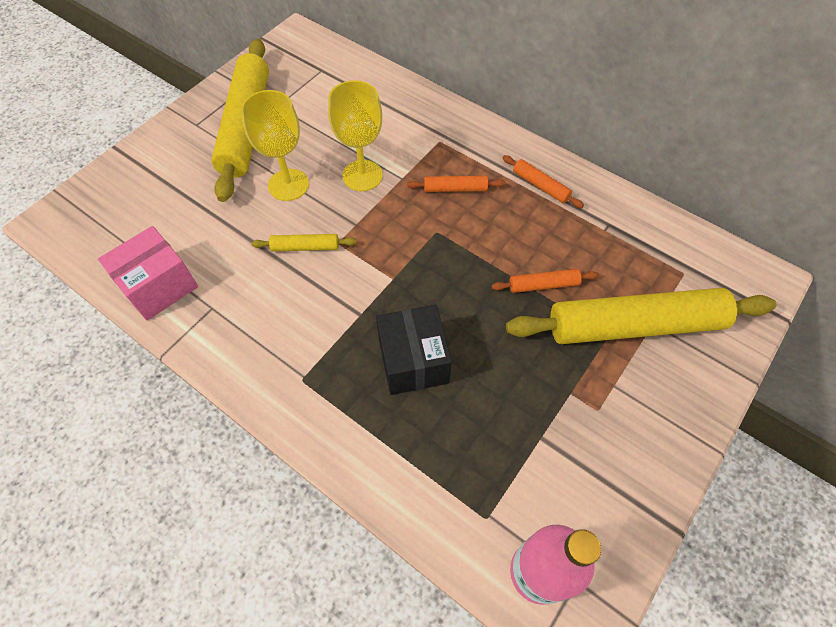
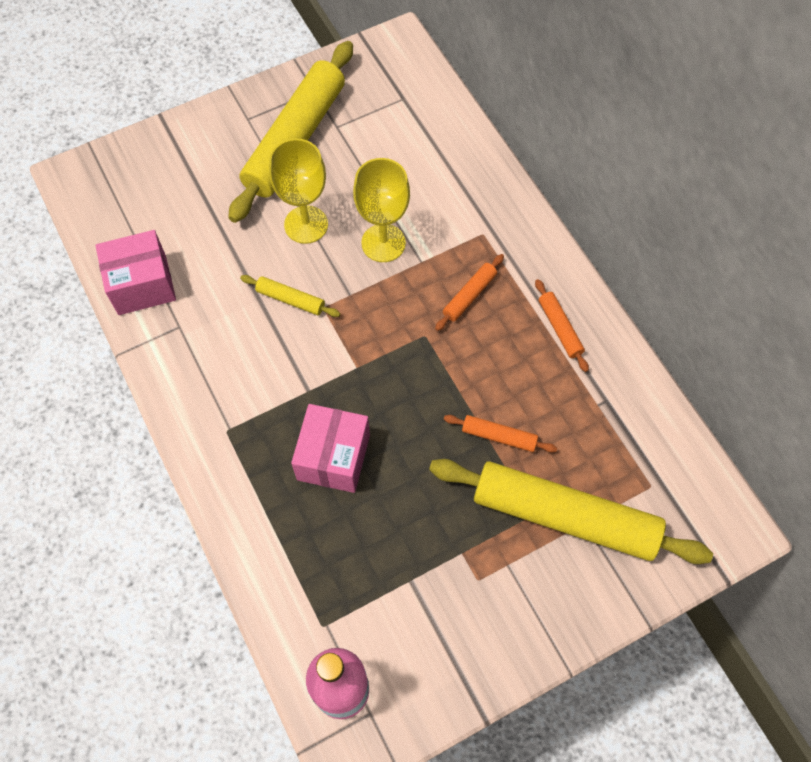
camera: 25 degrees right, 5 degrees up
(413, 361) = (333, 457): black box -> pink box
(455, 188) = (469, 295): orange rolling pin -> orange rolling pin turned 75 degrees counterclockwise

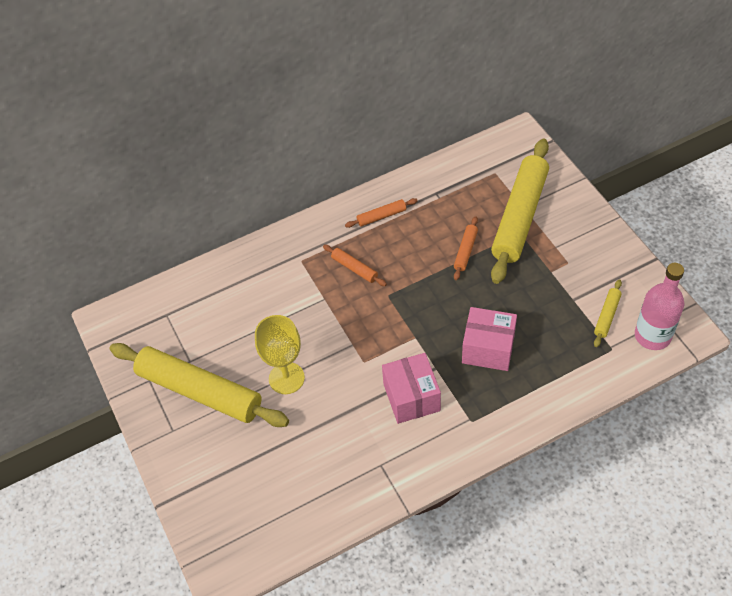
camera: 85 degrees left, 10 degrees down
(142, 285) = (340, 498): pink box -> pink box (411, 397)
(290, 300) = (356, 385): yellow rolling pin -> yellow rolling pin (607, 316)
(383, 243) = (306, 324): yellow goblet -> none

